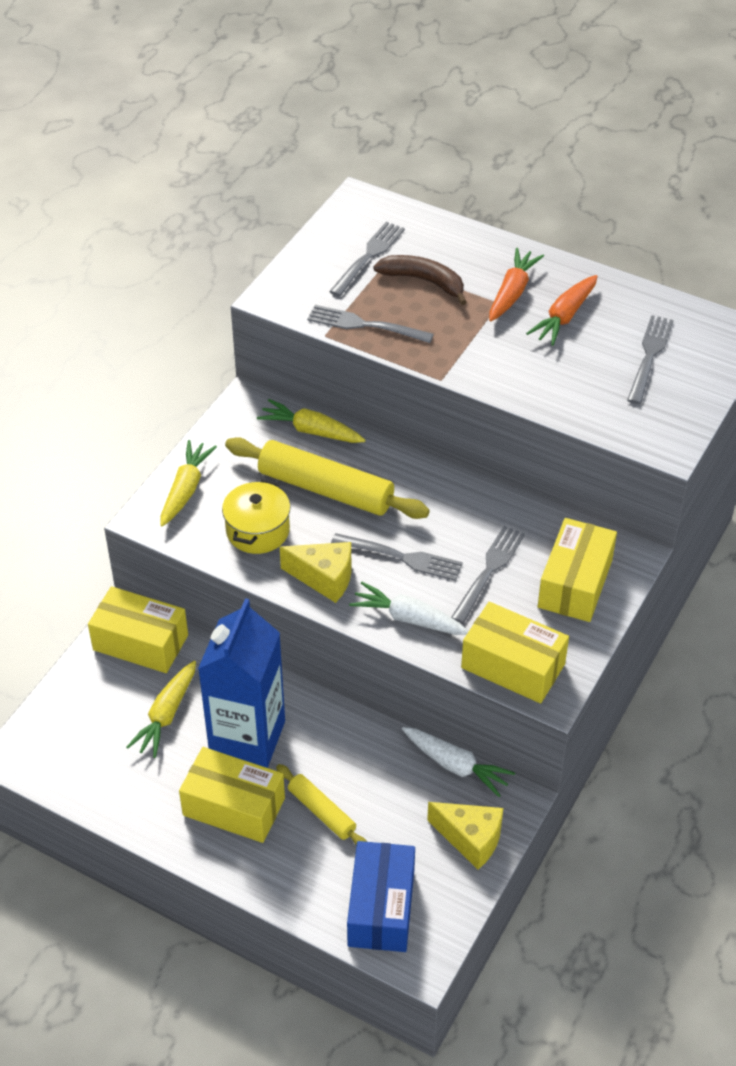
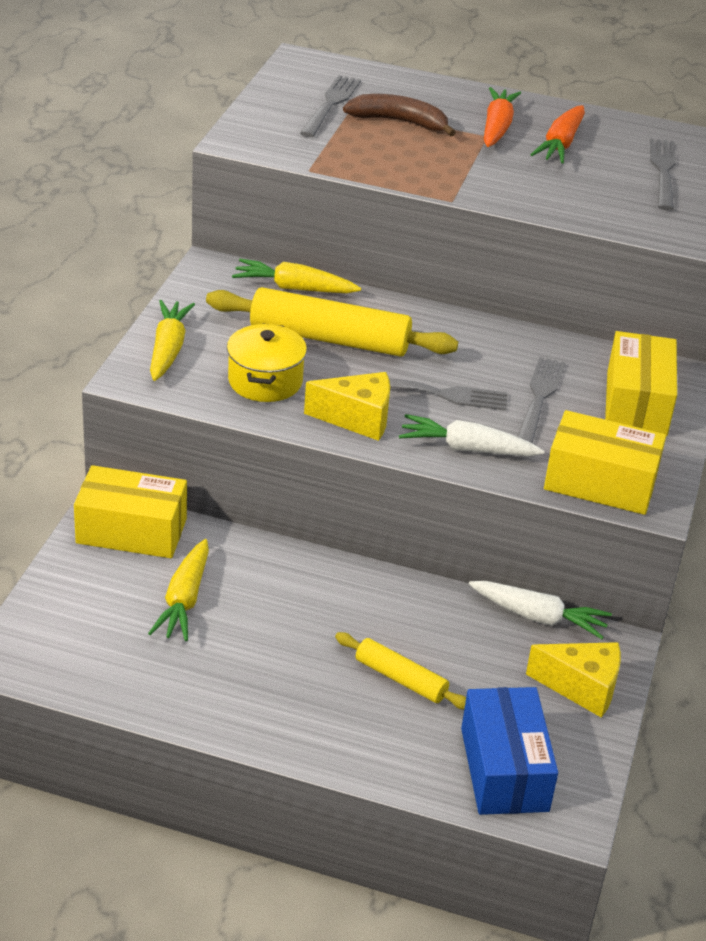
camera: 15 degrees left, 10 degrees down
(234, 807) = (294, 685): yellow box -> none
(247, 738) = (288, 614): blue carton -> none
(365, 325) = (350, 160): grey fork -> none

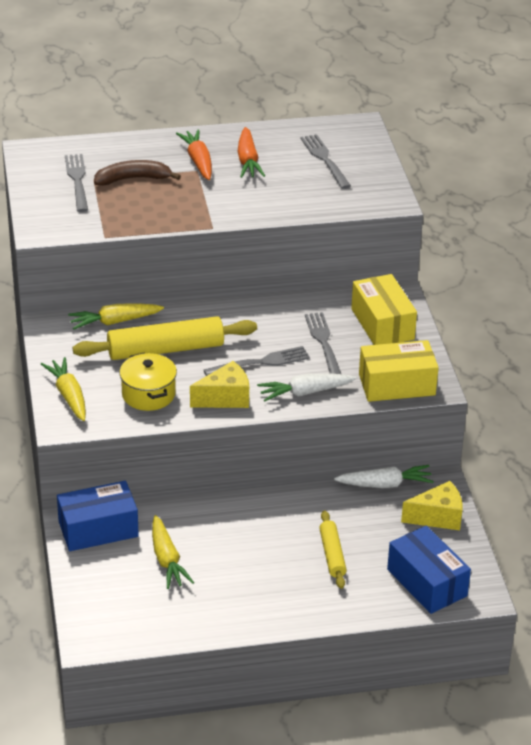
camera: 25 degrees left, 0 degrees up
(131, 531) = (98, 529): yellow box -> blue box
(400, 679) = (332, 554): yellow rolling pin -> yellow rolling pin turned 75 degrees clockwise

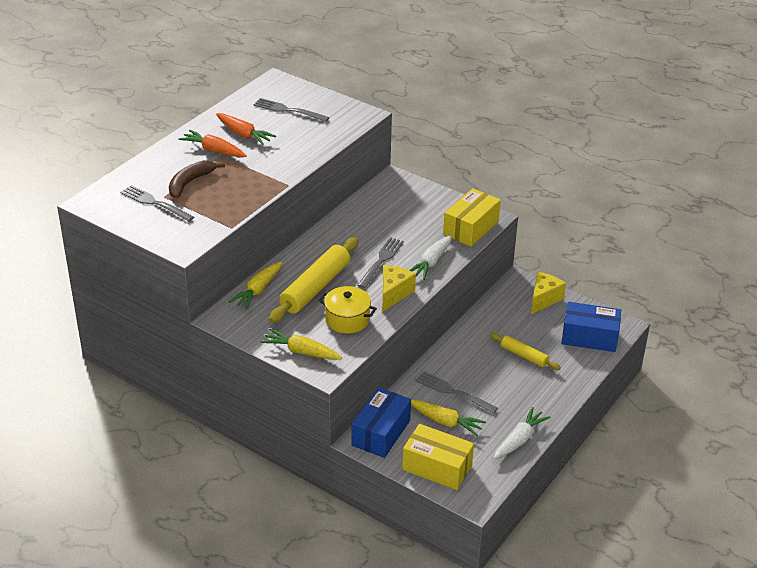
camera: 45 degrees left, 0 degrees up
(323, 343) = (397, 229): grey fork -> grey fork (453, 392)
(382, 324) = (412, 199): yellow box -> yellow box (437, 467)
(385, 484) = (493, 299): white carrot -> white carrot (519, 440)

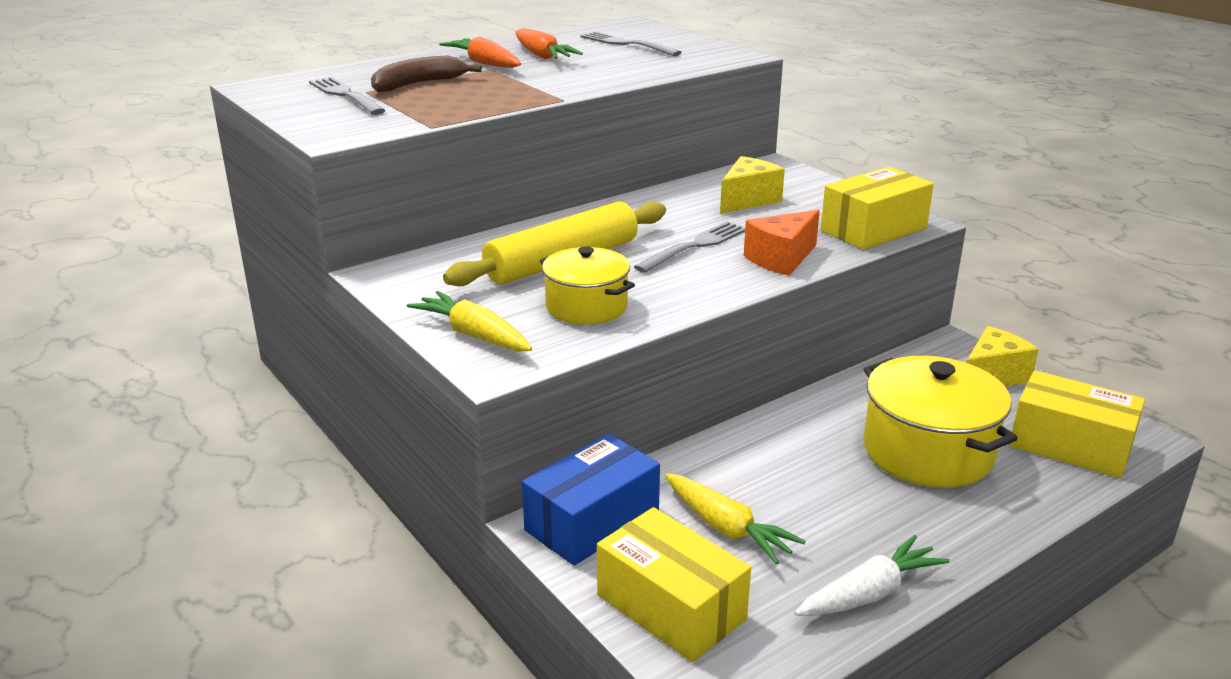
camera: 20 degrees right, 10 degrees down
(258, 290) = (467, 251): yellow carrot -> none
(394, 293) = (692, 286): yellow cheese -> yellow cheese (748, 200)
(431, 262) = (781, 259): white carrot -> orange cheese
(453, 392) = (765, 483): grey fork -> none
(524, 356) = (927, 451): yellow rolling pin -> yellow pot
(589, 337) = (1070, 445): blue box -> yellow box

